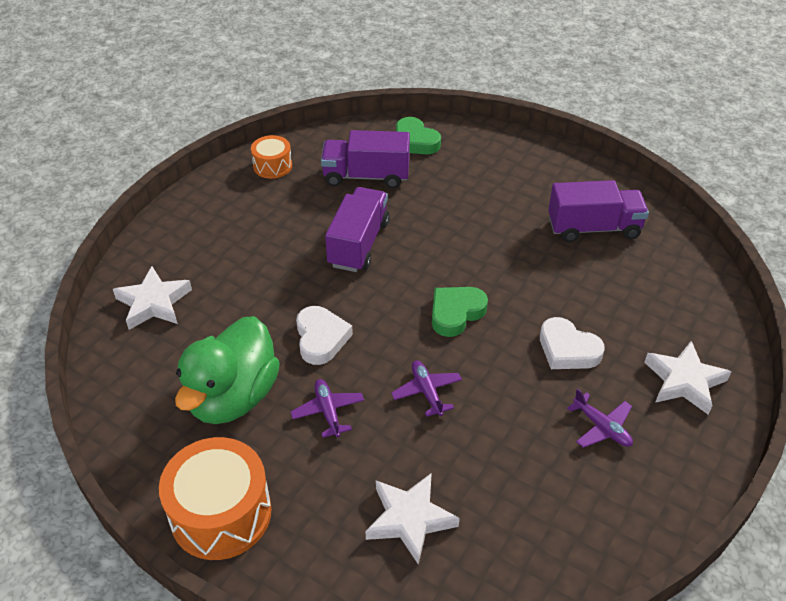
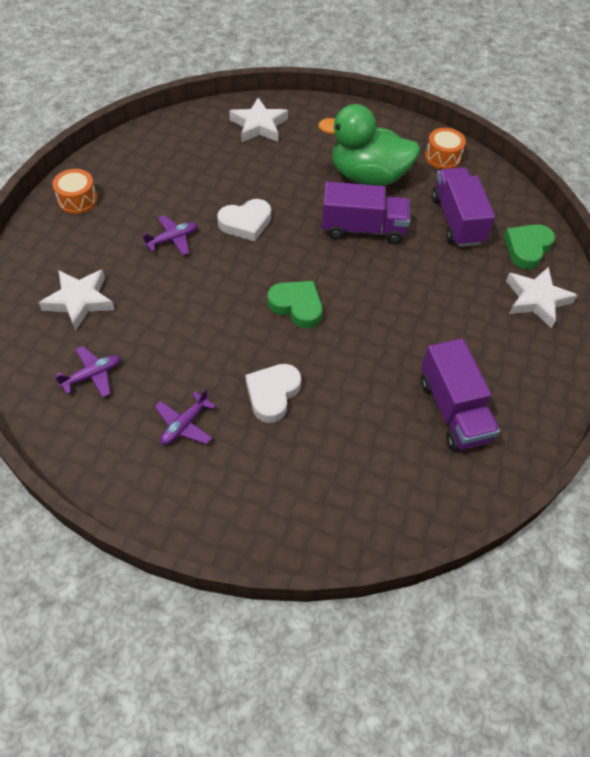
camera: 75 degrees right, 10 degrees up
(221, 513) = (77, 200): orange drum -> orange drum, size x0.55
(233, 397) = (177, 185): green duck -> green duck (368, 176)
(427, 392) = (203, 296): purple plane -> purple plane (92, 375)
(684, 381) = (252, 495): white star -> white star (536, 299)

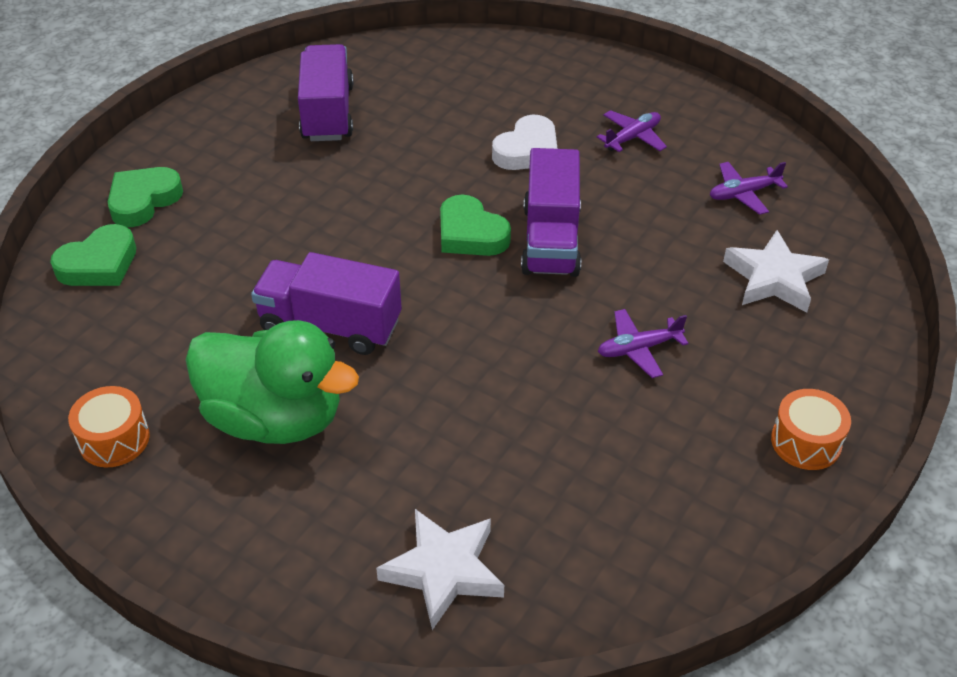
camera: 165 degrees left, 10 degrees down
(245, 223) = (516, 360): white heart -> none
(456, 220) = (173, 319): purple truck -> purple truck (550, 240)
(536, 299) = (143, 200): white star -> green heart

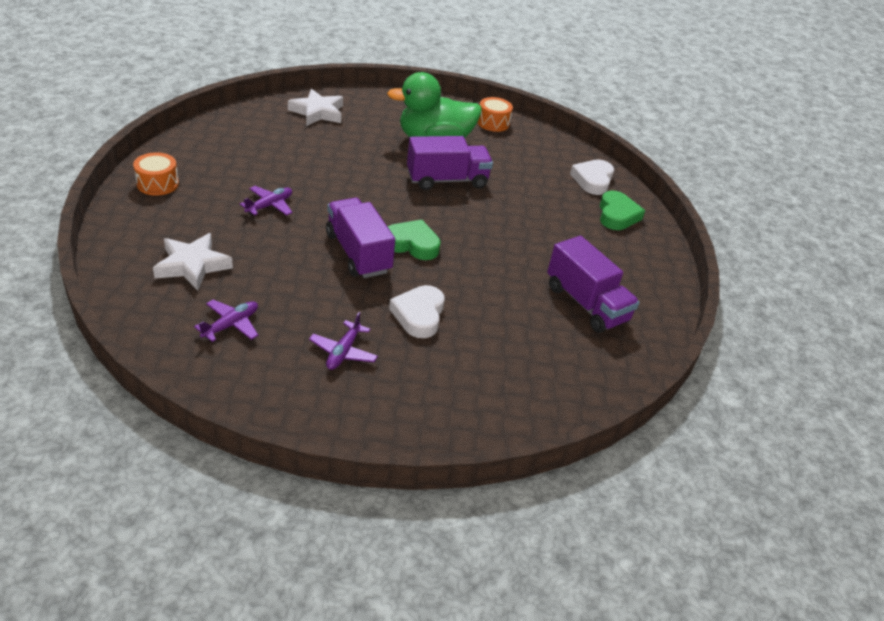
camera: 145 degrees right, 5 degrees down
(99, 264) = (592, 180): green heart -> white heart

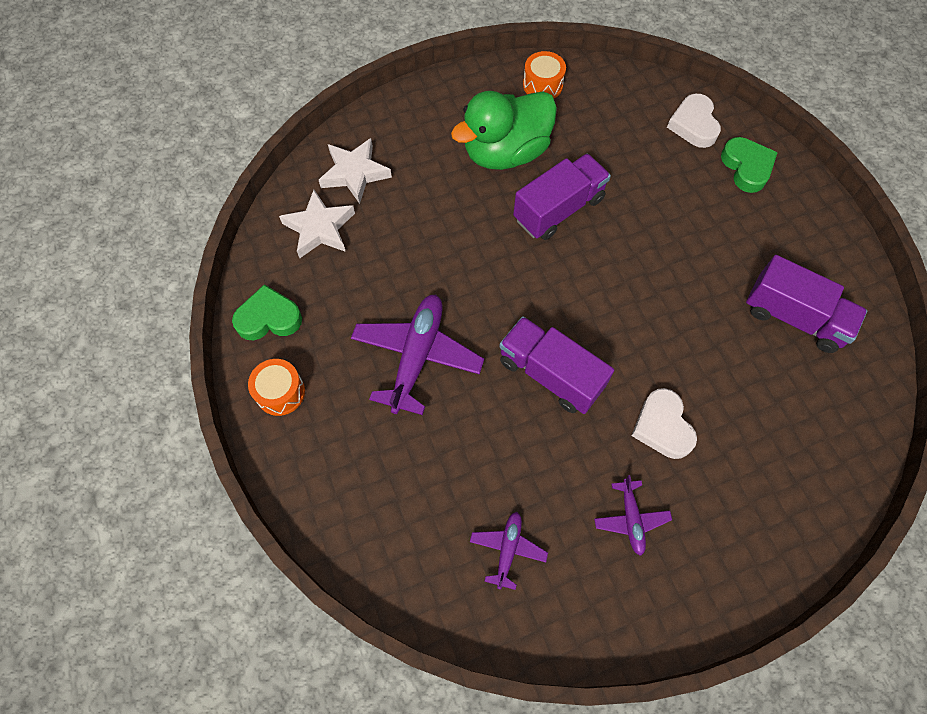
camera: 20 degrees left, 25 degrees up
(192, 265) = (410, 491): white star -> white star (320, 228)
(269, 206) = (417, 356): purple plane -> purple plane, size x1.91
(412, 244) = (590, 329): green heart -> green heart (269, 318)

